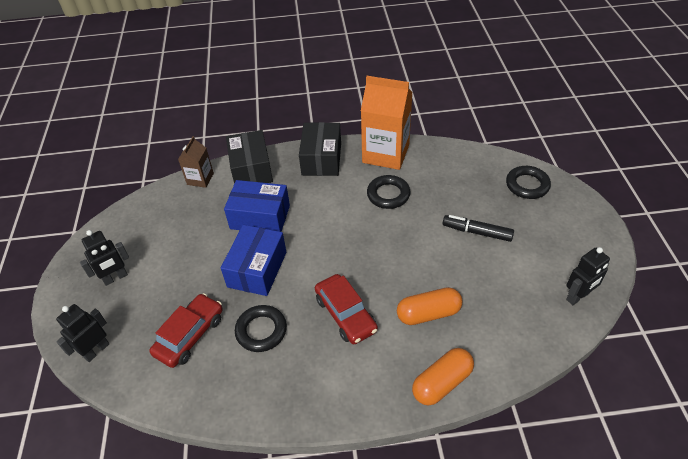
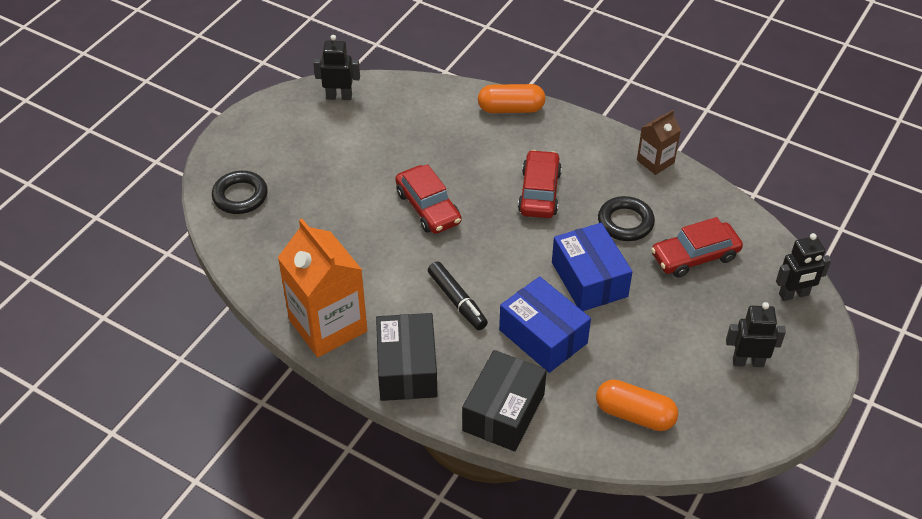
camera: 145 degrees left, 0 degrees up
(200, 179) = (578, 440): brown carton -> brown carton (655, 161)
(257, 269) = (589, 279): blue box -> blue box turned 75 degrees counterclockwise
(321, 159) = (407, 369): black box -> black box turned 45 degrees counterclockwise
(388, 195) = (383, 274): black ring -> none
(409, 251) = (428, 207): none -> red car
(428, 313) = (469, 153): orange capsule -> orange capsule (635, 414)
(477, 232) = (347, 186): black marker -> black marker (457, 301)

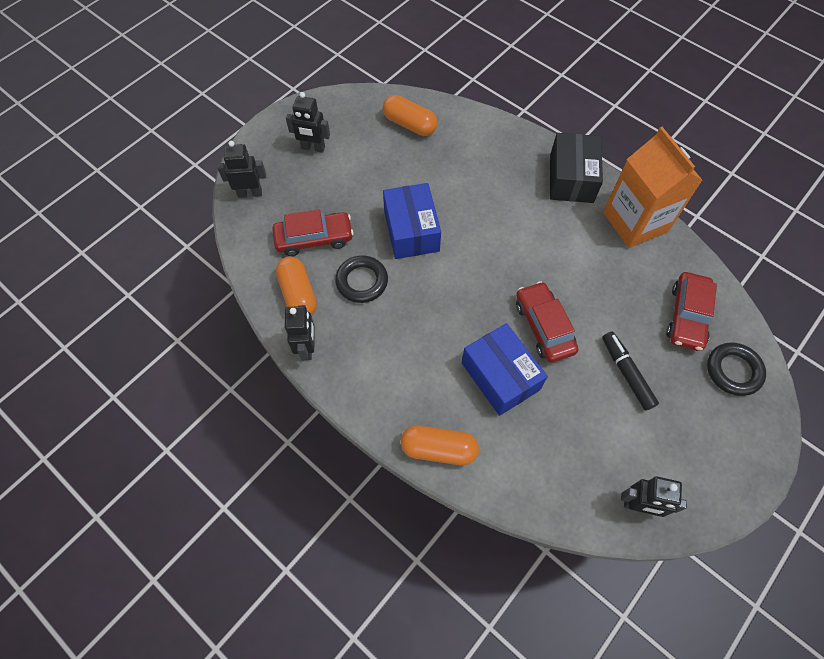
camera: 170 degrees left, 15 degrees up
(457, 301) = (526, 227): black marker -> black marker (626, 373)
(503, 412) = (502, 138): black box -> none
(539, 192) = (433, 328): red car -> red car (687, 316)
(543, 336) = (461, 188): blue box -> blue box (500, 376)
(655, 161) = (307, 348): brown carton -> black robot
(685, 202) = (298, 294): none -> orange capsule

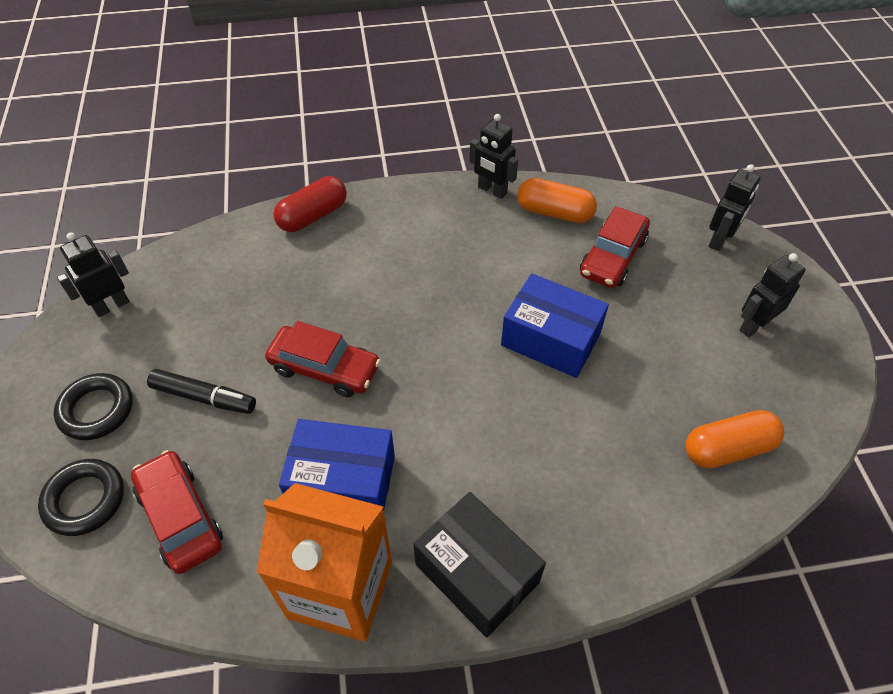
camera: 130 degrees right, 10 degrees down
(362, 281) = (525, 262): black ring -> black ring (96, 410)
(439, 449) = (313, 216): orange capsule -> red capsule
(500, 376) = (320, 297): blue box -> blue box (342, 481)

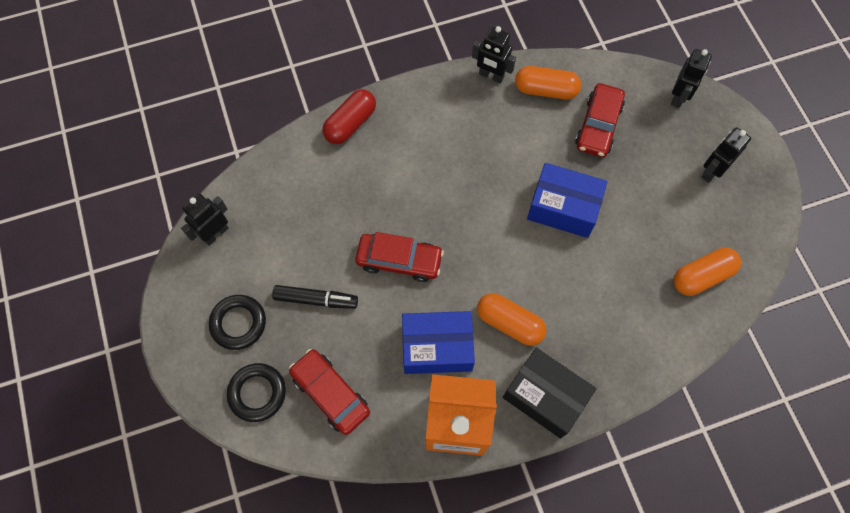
camera: 10 degrees left, 15 degrees up
(449, 466) = (509, 323): none -> orange capsule

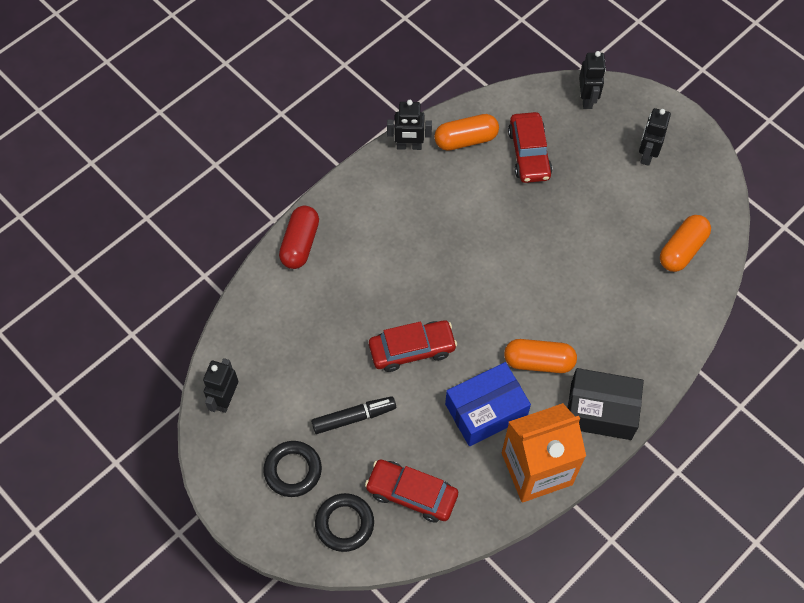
camera: 25 degrees left, 5 degrees down
(563, 208) = (534, 240): blue box -> none

